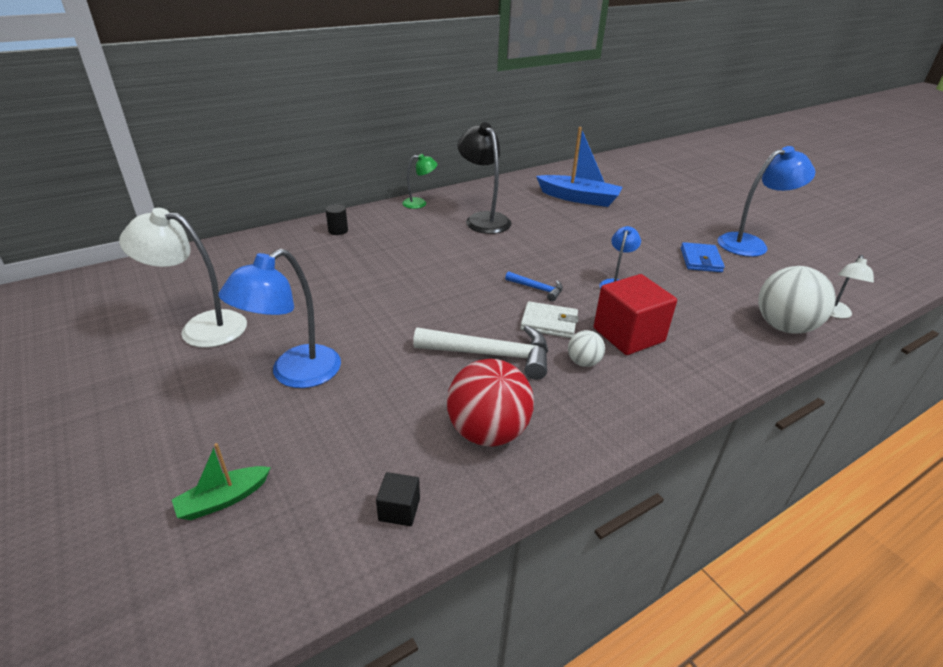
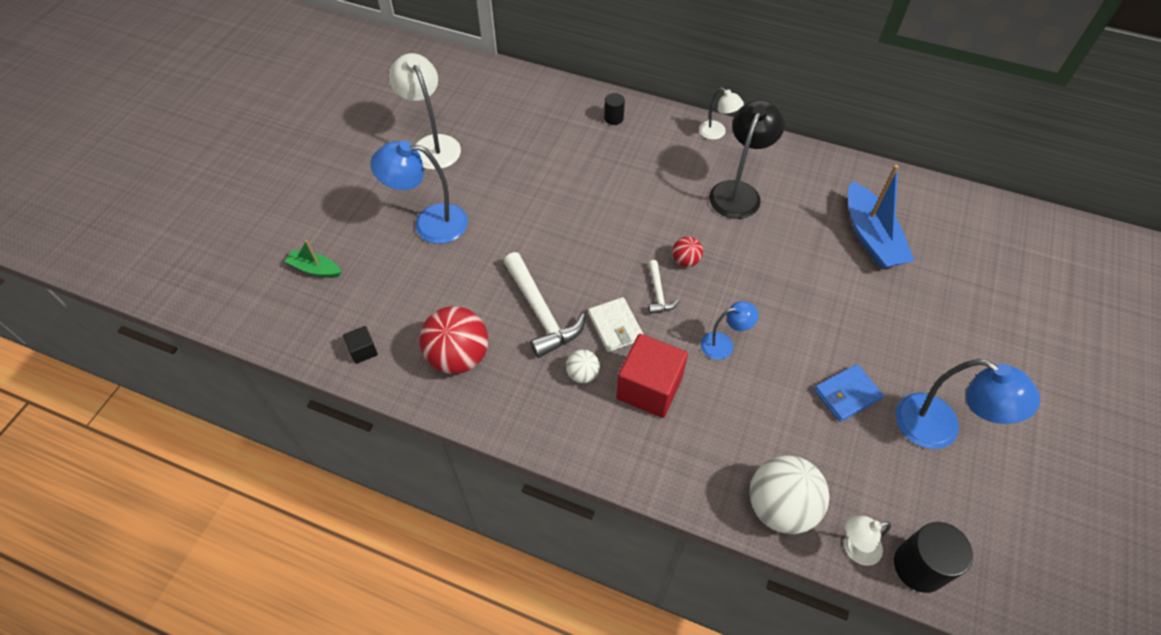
camera: 55 degrees right, 20 degrees up
(419, 203) = (717, 133): green lamp -> white lamp
(520, 264) = (685, 261): none -> red ball
(537, 289) = (658, 293): blue hammer -> white hammer
(858, 297) = (919, 566): none -> black cylinder

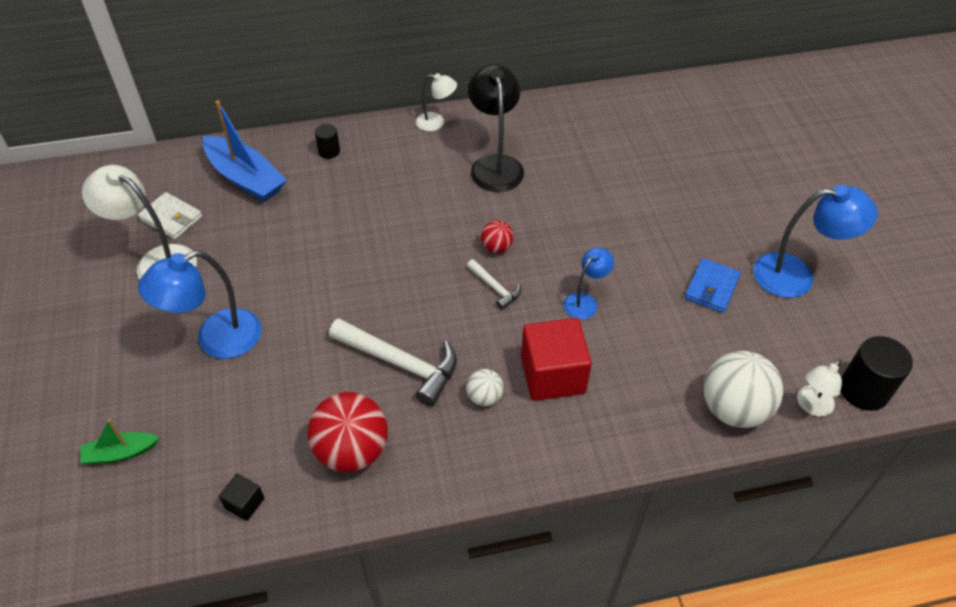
camera: 35 degrees left, 5 degrees down
(615, 326) = (480, 338): white wallet -> white wallet (171, 218)
(871, 237) = (631, 150): blue boat -> blue boat (245, 178)

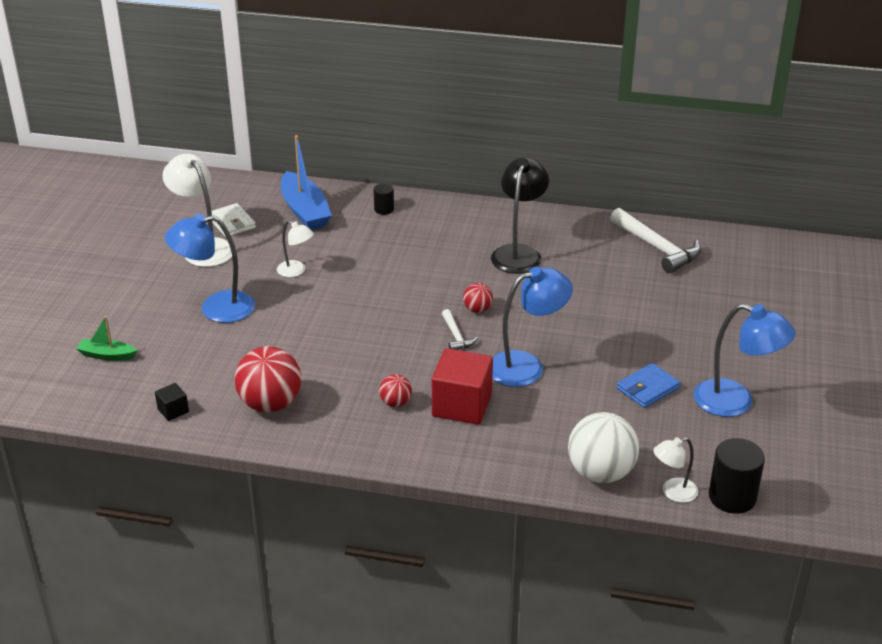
camera: 25 degrees right, 15 degrees down
(401, 364) = (345, 363): white hammer -> white hammer (657, 248)
(436, 122) = (489, 211): white lamp -> white lamp (296, 271)
(484, 397) = (395, 403): white ball -> red ball
(585, 301) = (526, 366): blue lamp -> blue lamp, size x1.79

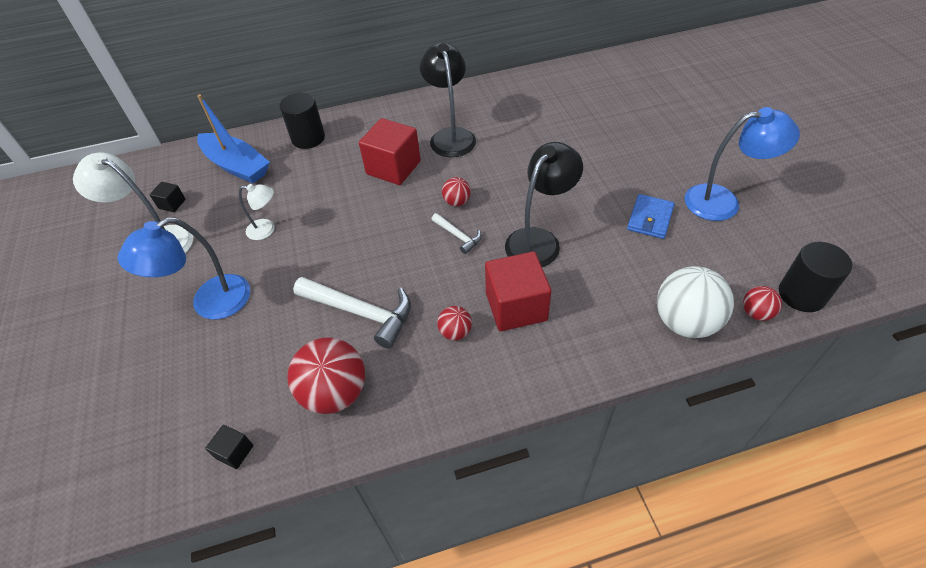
camera: 25 degrees left, 15 degrees up
(107, 355) = (118, 414): green boat -> none
(231, 223) = (172, 204): white wallet -> black cube
(384, 209) = (308, 138): black cylinder -> black cylinder, size x1.81
(442, 261) = (393, 168): none -> red cube
(526, 366) = (539, 240): blue lamp -> black lamp
(657, 248) = (552, 91): white hammer -> white hammer (361, 312)
(673, 492) = (756, 313): white lamp -> red ball

